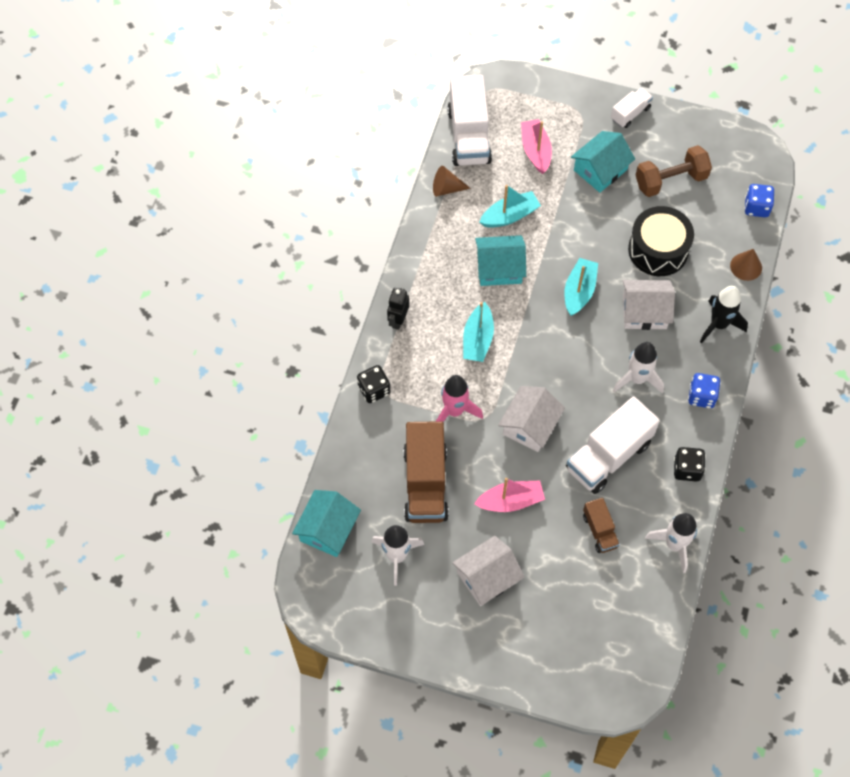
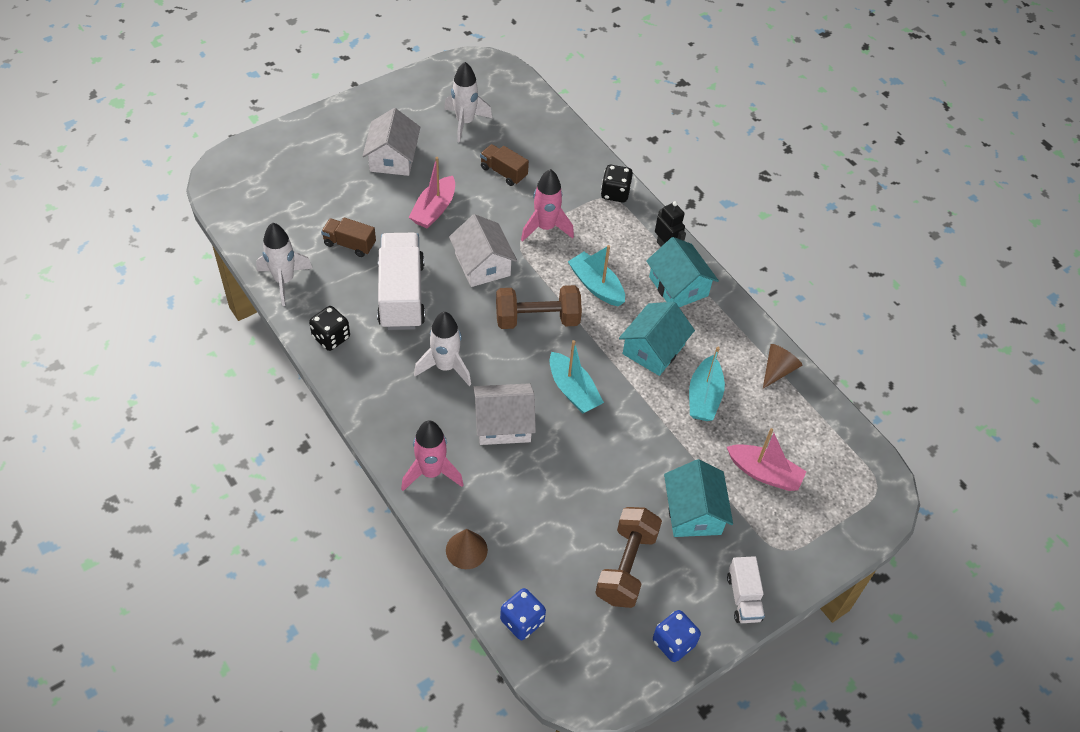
camera: 125 degrees right, 10 degrees down
(328, 529) = (526, 101): turquoise house -> turquoise house (678, 286)
(425, 483) = (503, 172): brown truck -> brown truck, size x0.52
(469, 136) = (828, 430): white truck -> none
(543, 354) = (537, 319): none -> brown dumbbell
(644, 312) = (503, 424): white house -> white house turned 45 degrees clockwise
(658, 250) = (556, 488): black drum -> none
(701, 396) = (380, 400): blue dice -> blue dice (673, 642)
(718, 324) = (431, 472): black rocket -> pink rocket

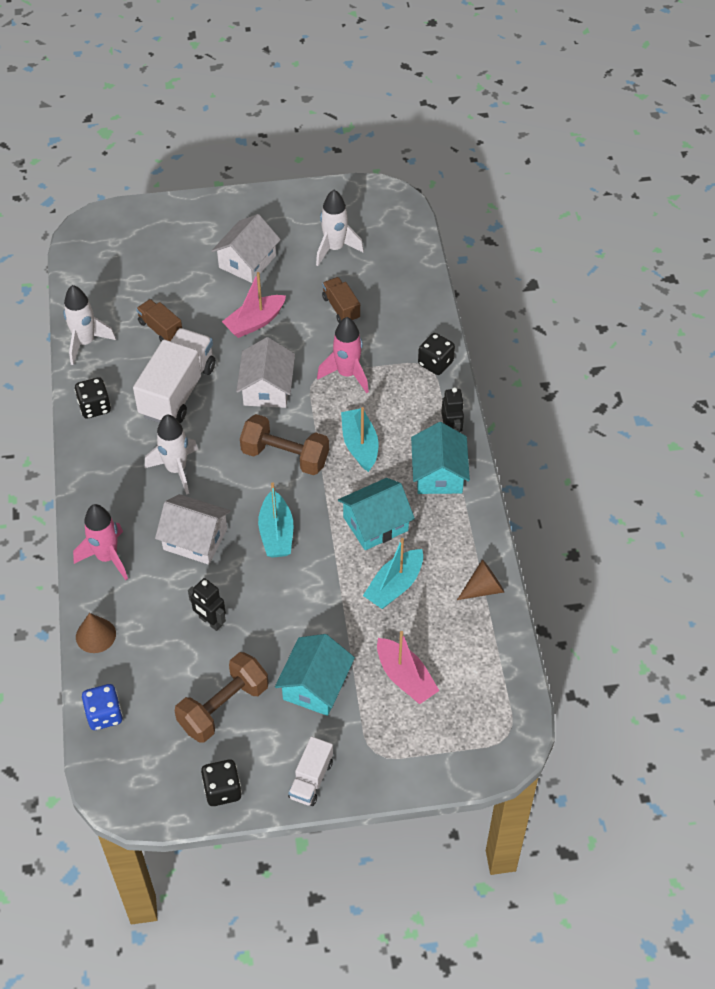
camera: 30 degrees right, 0 degrees up
(564, 493) = (210, 621): none -> black robot
(673, 642) = (222, 790): blue dice -> black dice

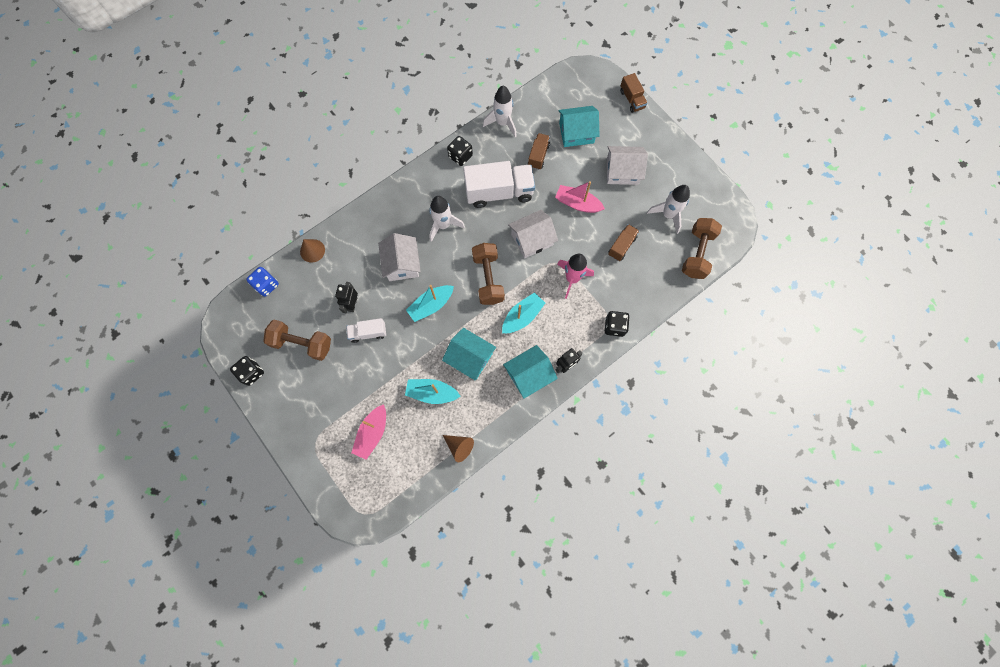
camera: 60 degrees right, 20 degrees up
(107, 557) = (364, 225): pink rocket -> none
(162, 207) = (632, 99): none -> brown truck
(311, 779) = (281, 416): white truck -> white truck (368, 333)
(315, 685) = (341, 385): turquoise house -> turquoise house (576, 133)
(401, 247) = (697, 253): none -> brown dumbbell

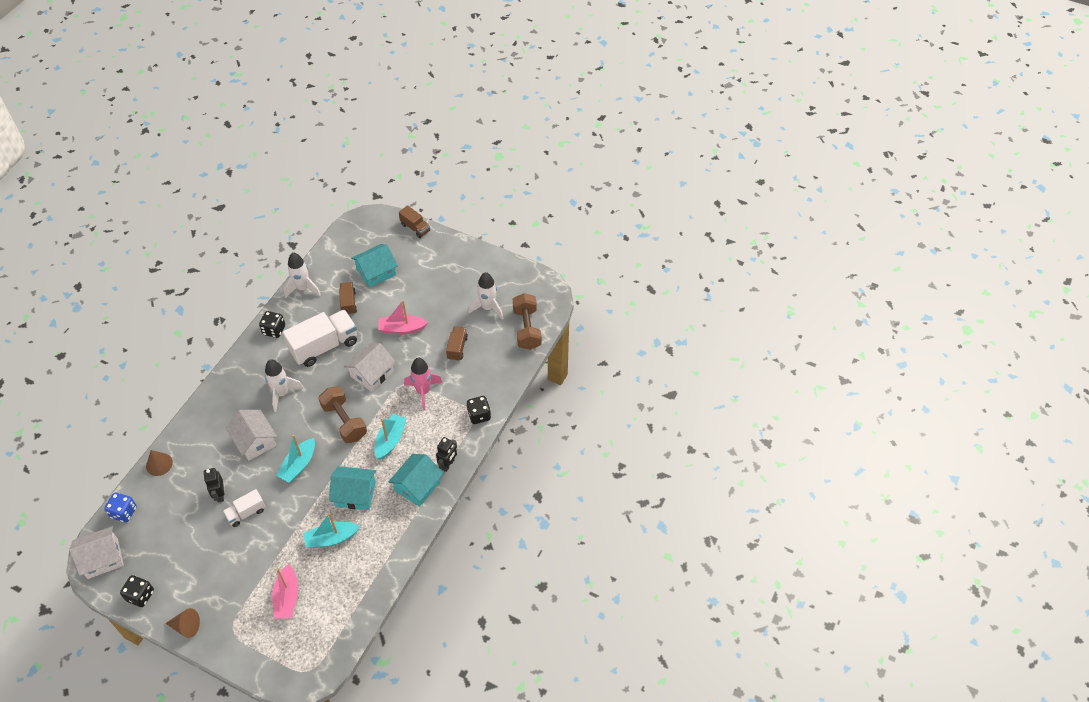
camera: 25 degrees left, 20 degrees down
(302, 343) = (182, 549): brown dumbbell -> none
(459, 447) = (377, 573): brown cone -> brown cone (186, 626)
(622, 171) = (431, 288): white house -> white house (102, 558)

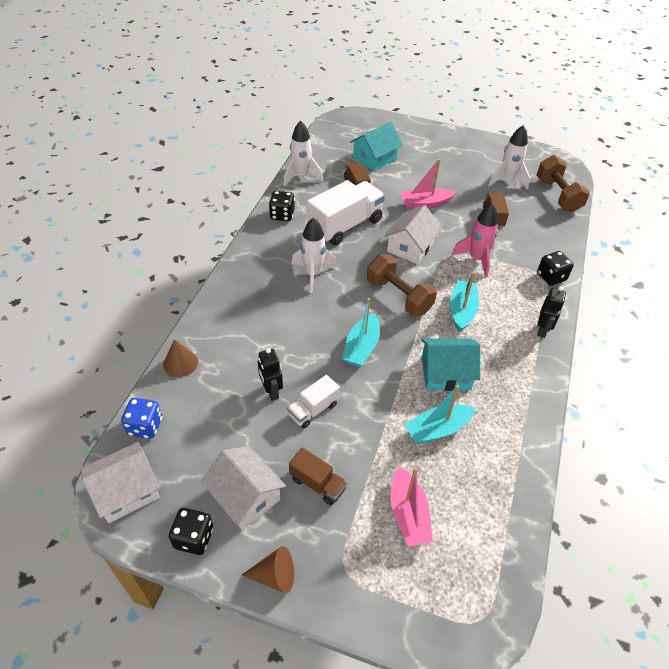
camera: 10 degrees left, 5 degrees down
(255, 441) = (297, 326): white house -> white house (245, 496)
(415, 228) = (399, 122): brown truck -> brown truck (317, 484)
(417, 486) = (518, 356): turquoise house -> none

